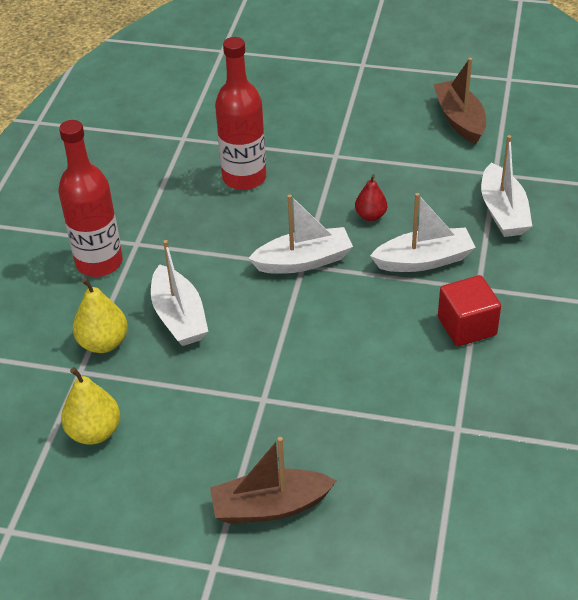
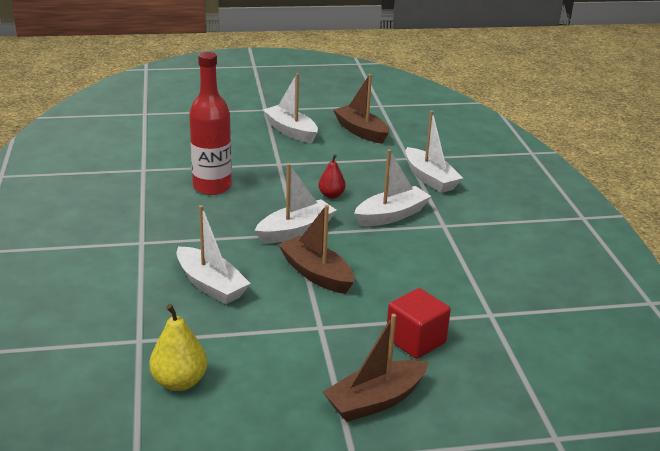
camera: 25 degrees left, 15 degrees down
(99, 262) = (114, 260): red bottle -> none
(103, 343) = (150, 315): yellow pear -> none
(295, 327) = (316, 274): none -> brown boat
(375, 105) = (291, 131): none -> white boat
(467, 326) = (452, 250): red cube -> red cube (415, 340)

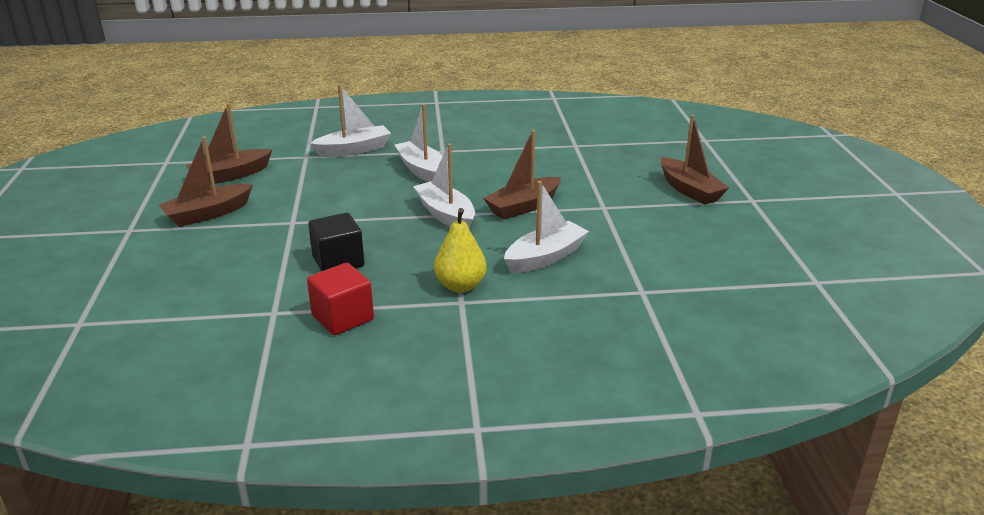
camera: 85 degrees left, 0 degrees up
(179, 382) = (695, 268): yellow pear -> yellow pear (460, 286)
(212, 187) = (338, 262): red bottle -> black cube
(291, 131) = (207, 214): white boat -> brown boat
(331, 195) = (376, 196): red pear -> none
(415, 340) = (614, 172): red cube -> red cube (342, 318)

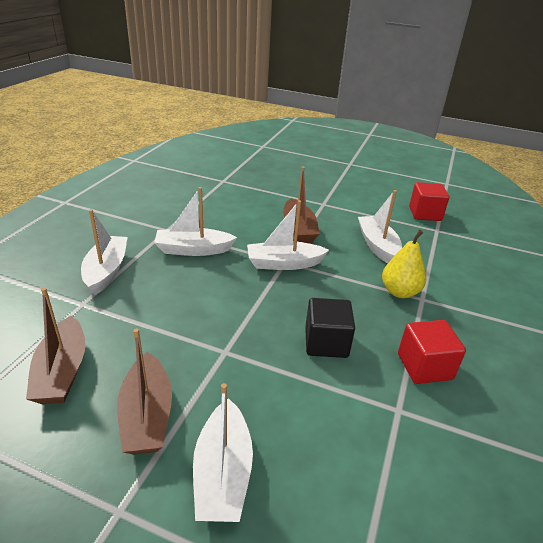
camera: 65 degrees left, 5 degrees up
(171, 253) = (223, 473): none -> white boat
(677, 276) = (425, 214): none -> red cube
(689, 190) = (324, 173): brown boat -> none

